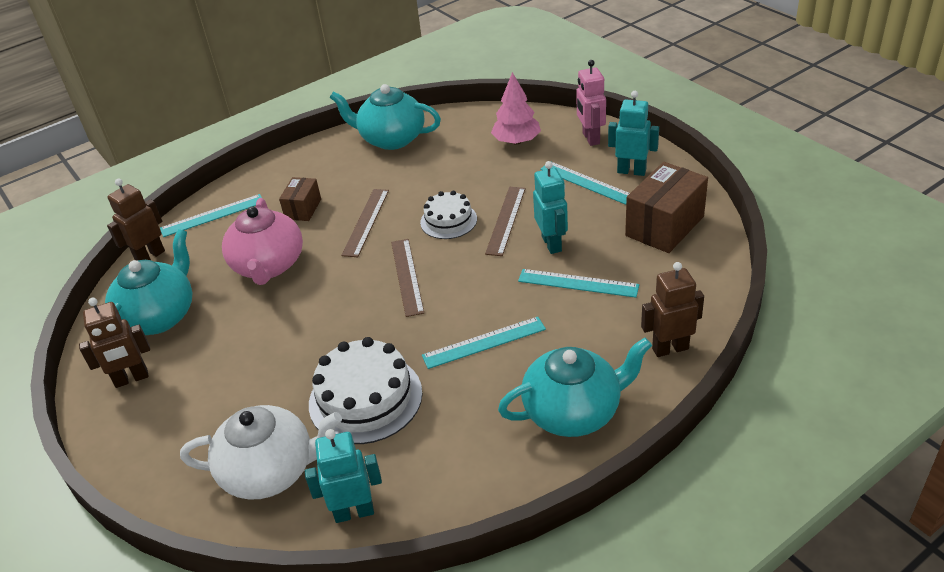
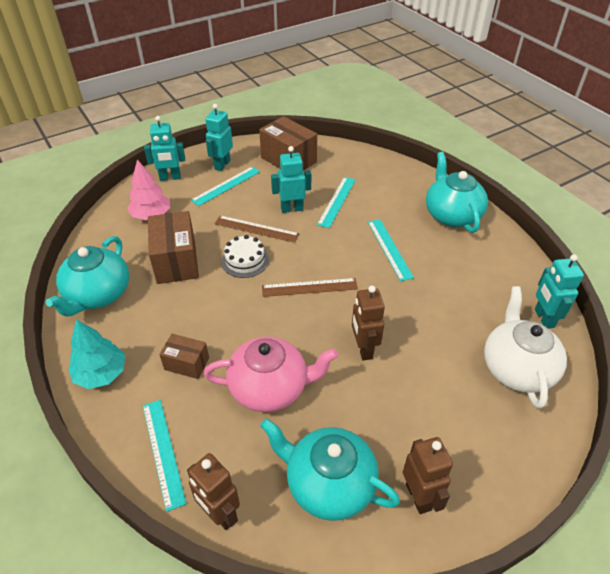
camera: 90 degrees left, 5 degrees up
(296, 165) = (101, 374): none -> turquoise tree
(365, 398) = (442, 313): white cake -> none
(366, 222) = (227, 314): brown ruler -> none
(442, 174) = (176, 261): none -> brown box
(590, 138) = (170, 178): pink robot -> turquoise robot
(670, 348) = (401, 173): brown robot -> brown robot (363, 349)

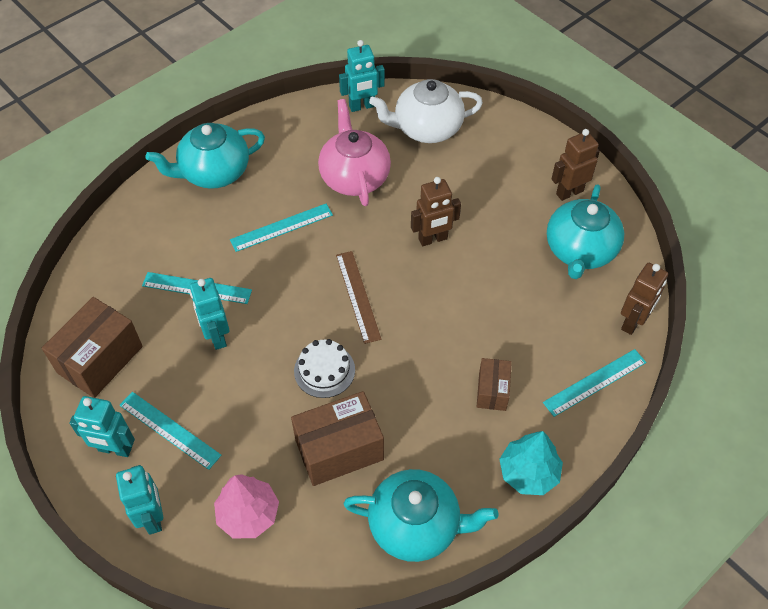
camera: 100 degrees left, 10 degrees up
(256, 229) = (263, 370): brown ruler -> none
(270, 388) = (500, 309): pink teapot -> pink teapot (354, 177)

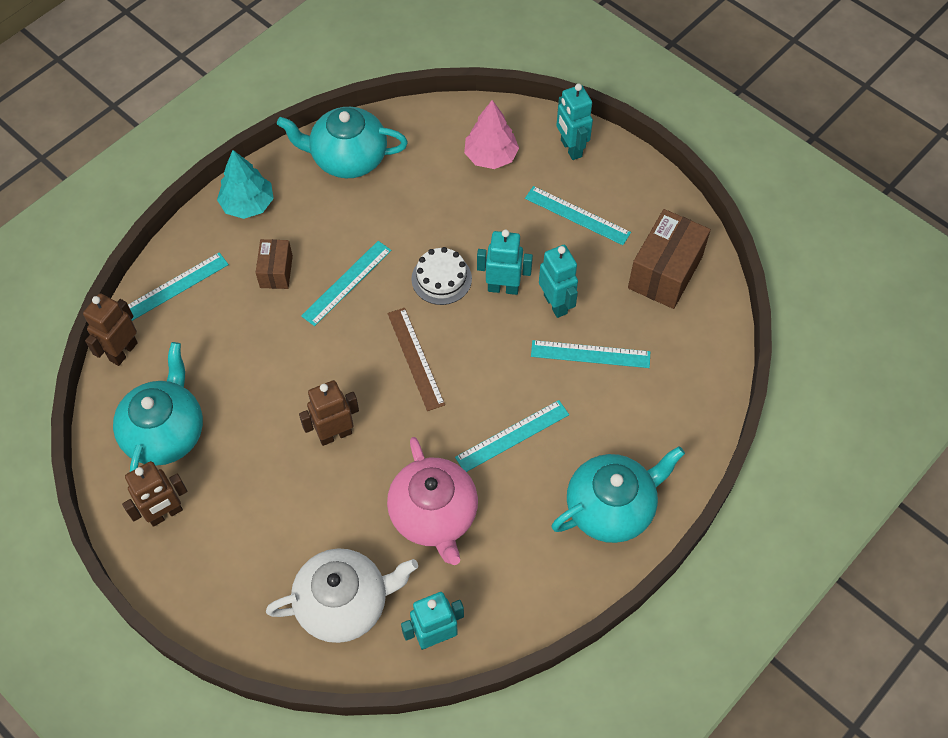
camera: 175 degrees right, 5 degrees up
(115, 449) = (621, 196): turquoise robot -> turquoise robot (503, 288)
(339, 449) = (419, 210): brown box -> none
(420, 373) = (346, 283): none -> turquoise ruler

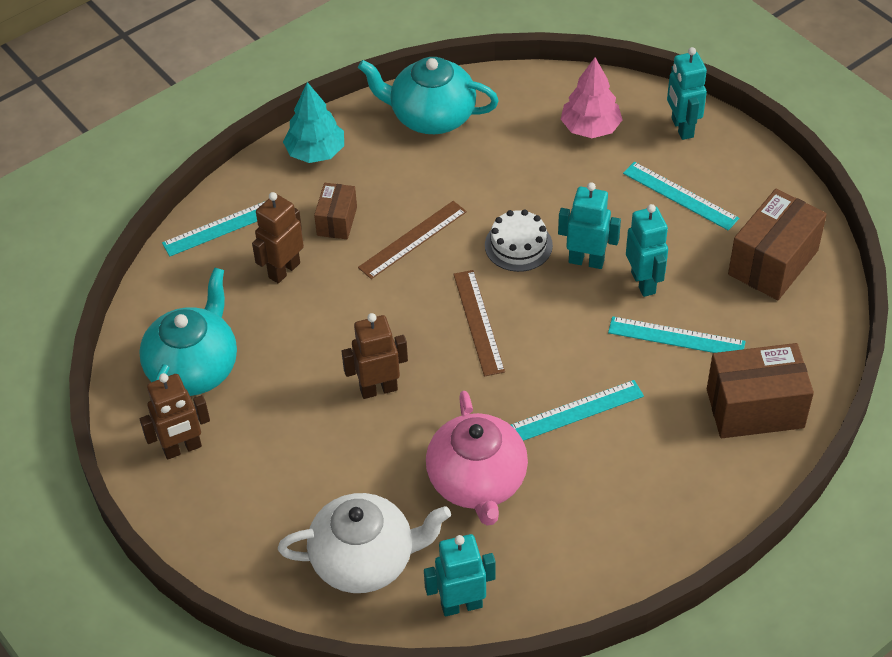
camera: 10 degrees right, 10 degrees down
(123, 351) = (160, 284): brown robot -> brown robot (284, 270)
(346, 283) = (412, 239): turquoise ruler -> brown ruler
(611, 508) = (679, 496): turquoise teapot -> none
(666, 415) = (755, 408): none -> brown box

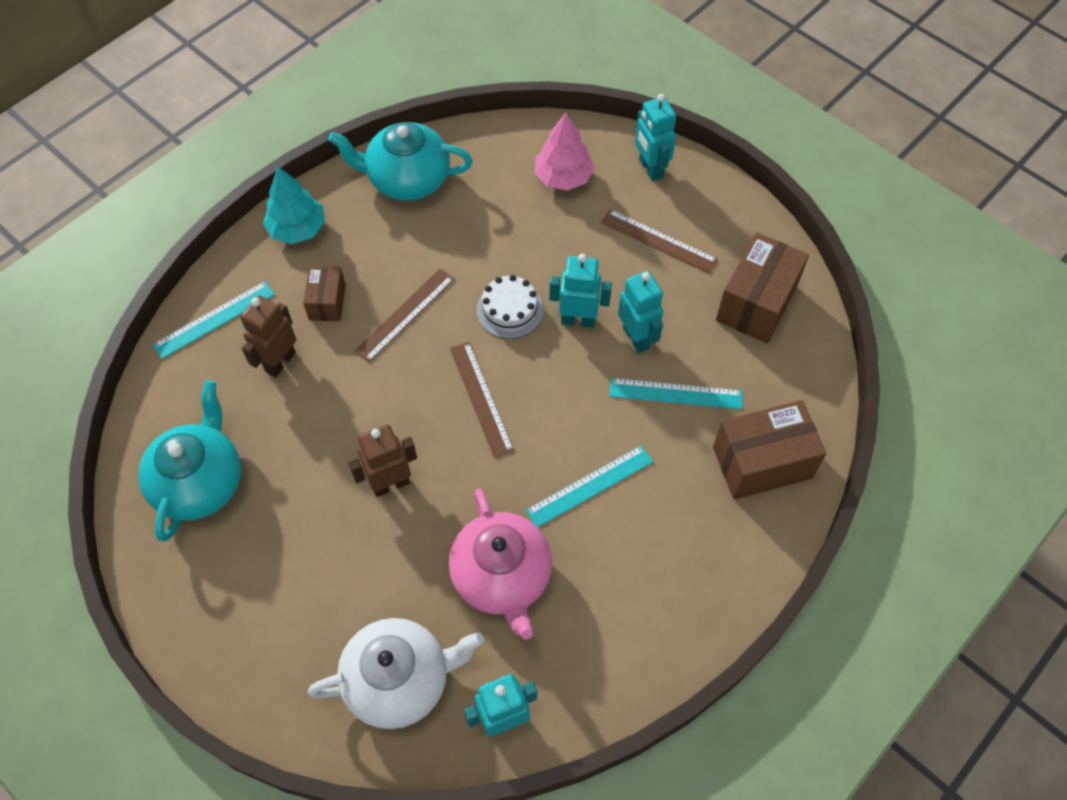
camera: 10 degrees left, 10 degrees up
(182, 448) = (197, 575): brown robot -> none
(680, 196) = (658, 241): turquoise ruler -> brown ruler

